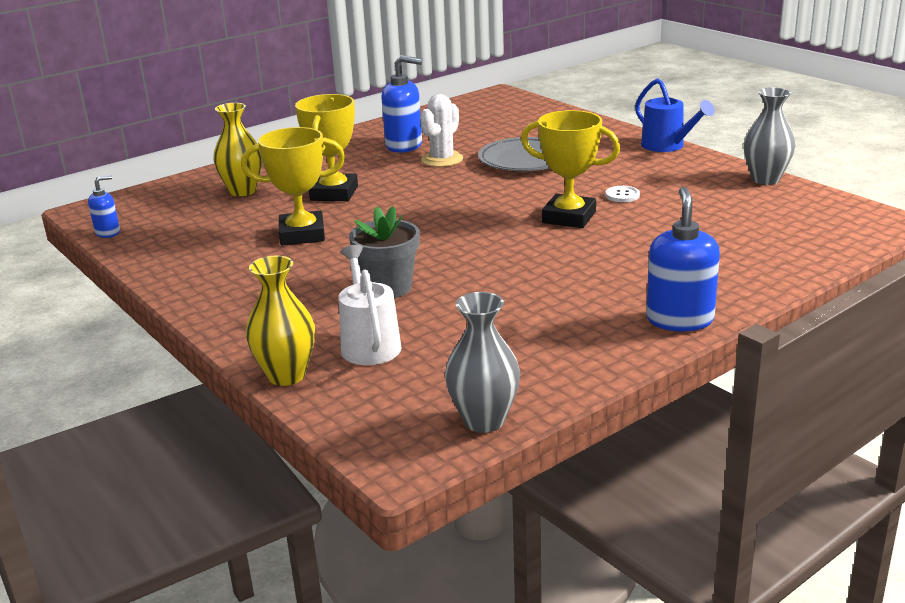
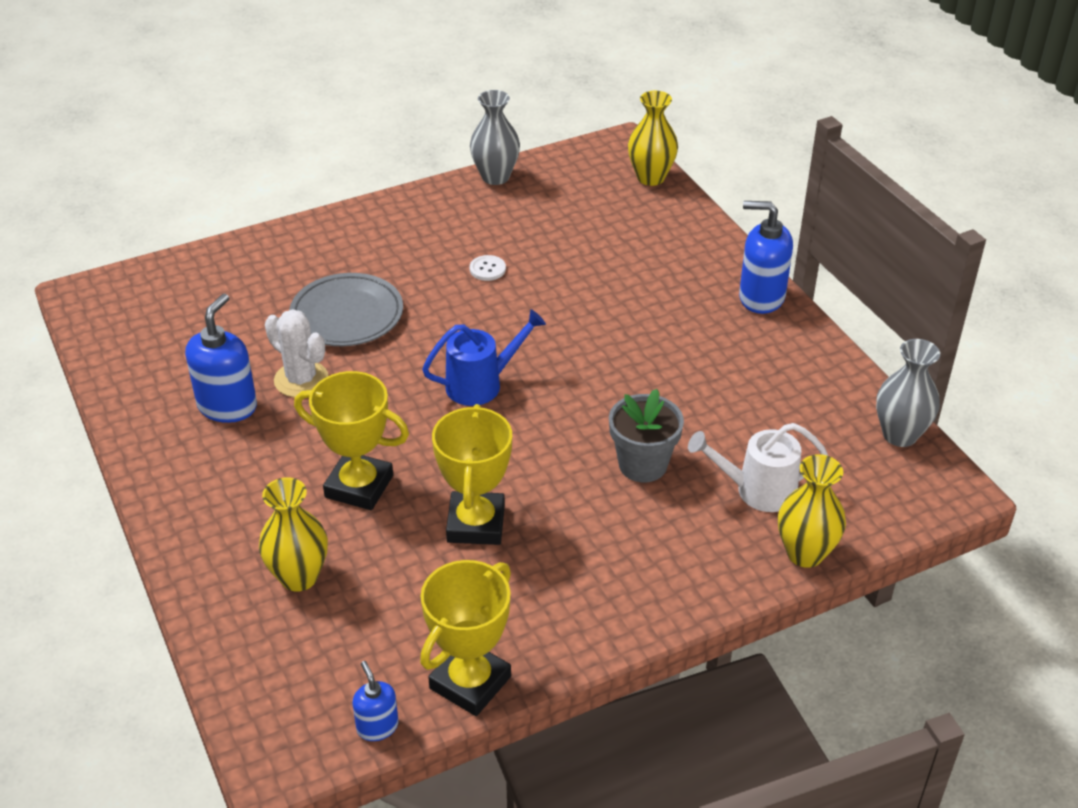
camera: 80 degrees left, 15 degrees up
(569, 217) = (525, 314): yellow trophy -> yellow trophy (470, 682)
(668, 146) = (371, 210): blue watering can -> blue watering can (482, 384)
(845, 242) = (650, 177): none -> yellow vase

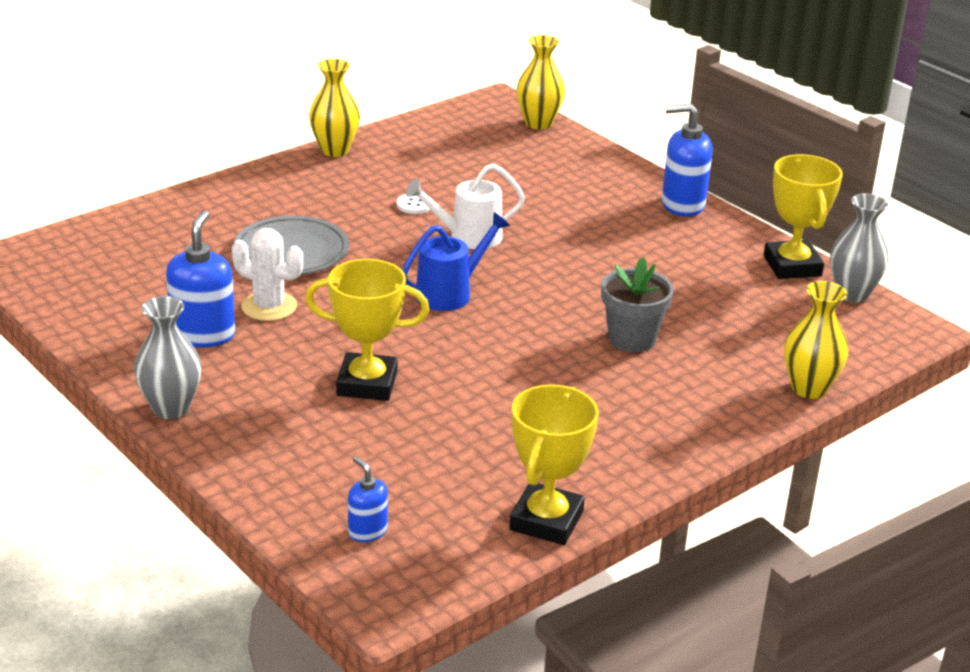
camera: 15 degrees left, 10 degrees down
(299, 577) = (340, 460): yellow vase -> yellow vase (335, 150)
(377, 727) = (473, 565): blue soap dispenser -> blue soap dispenser (367, 531)
(476, 524) = (495, 400): yellow trophy -> yellow trophy (792, 266)
(495, 177) = (388, 133): grey vase -> grey vase (171, 408)
(756, 490) = (744, 347): white watering can -> white watering can (467, 237)

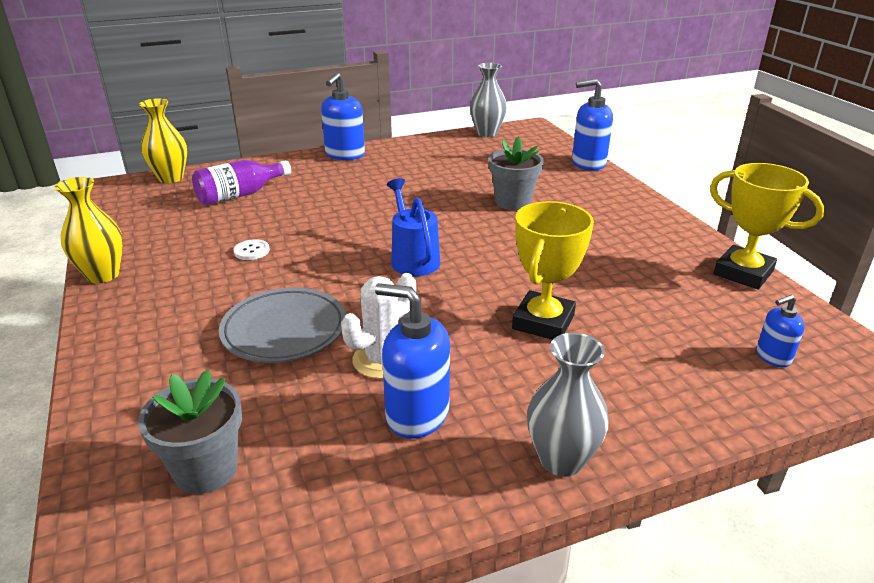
camera: 70 degrees left, 0 degrees up
(118, 262) = (206, 469): none -> grey flower pot
(467, 237) = (327, 236): white watering can -> none
(526, 169) = (240, 195): none -> purple bottle
(792, 266) = (446, 141): yellow trophy -> none
(809, 388) = (588, 163): yellow vase -> blue soap dispenser

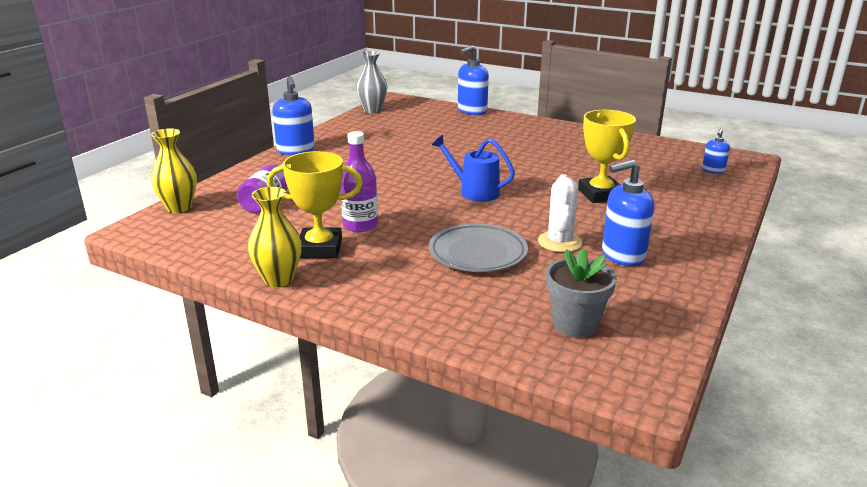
camera: 40 degrees left, 5 degrees down
(251, 251) = (360, 225): white button -> purple bottle
(513, 202) = (470, 144): grey flower pot -> none
(561, 460) = (710, 242): grey vase -> none
(743, 273) = (644, 141): yellow trophy -> yellow trophy (320, 248)

